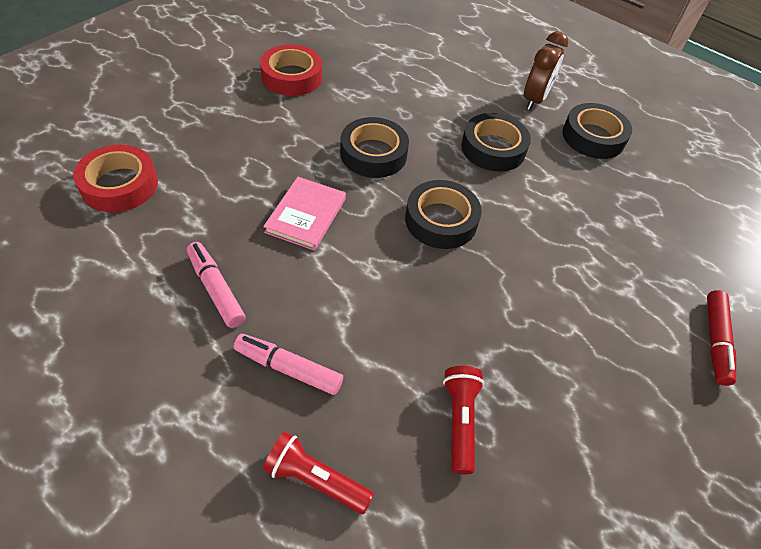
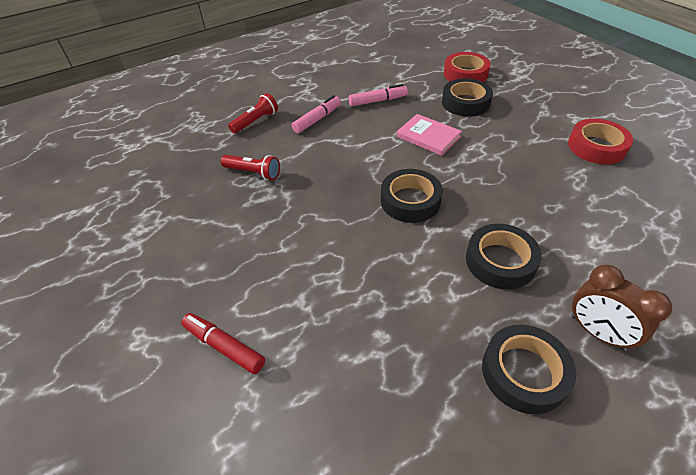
camera: 115 degrees right, 5 degrees down
(373, 154) = (492, 178): black tape -> black tape (465, 103)

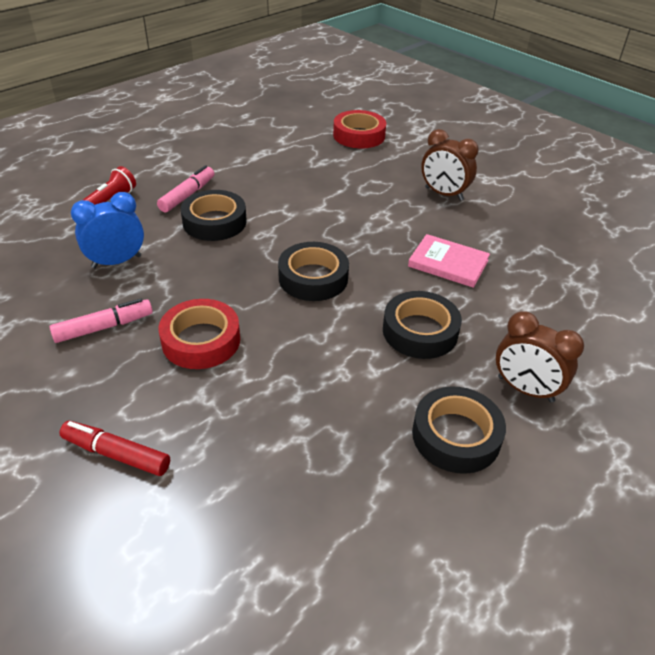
camera: 15 degrees left, 5 degrees down
(253, 173) = (116, 261): red flashlight -> blue clock
(378, 101) = (259, 170): pink marker -> pink marker (104, 327)
(428, 137) = (324, 207): pink book -> pink book (448, 263)
(465, 103) = (363, 167): black tape -> black tape (214, 222)
(535, 131) = (444, 194): none -> brown clock
(596, 147) = (509, 207): red tape -> red tape (201, 340)

